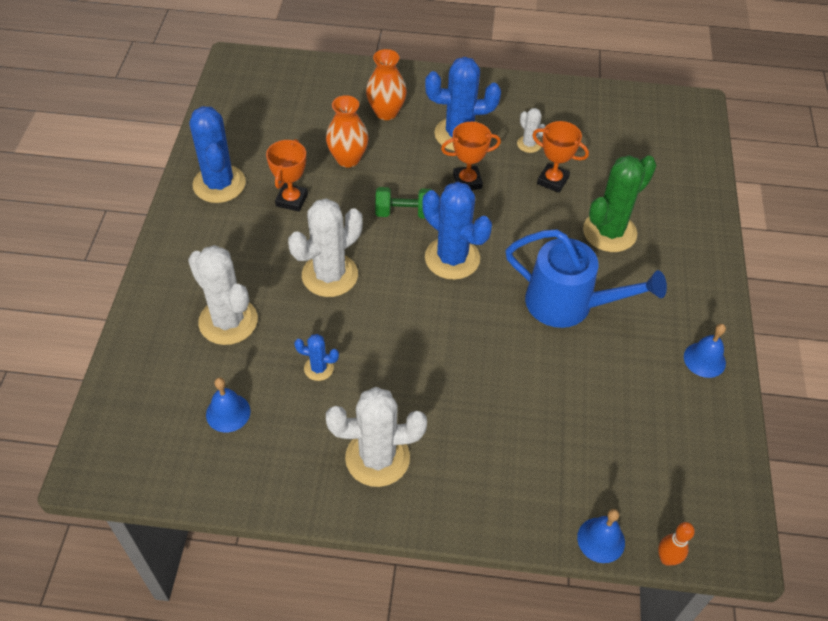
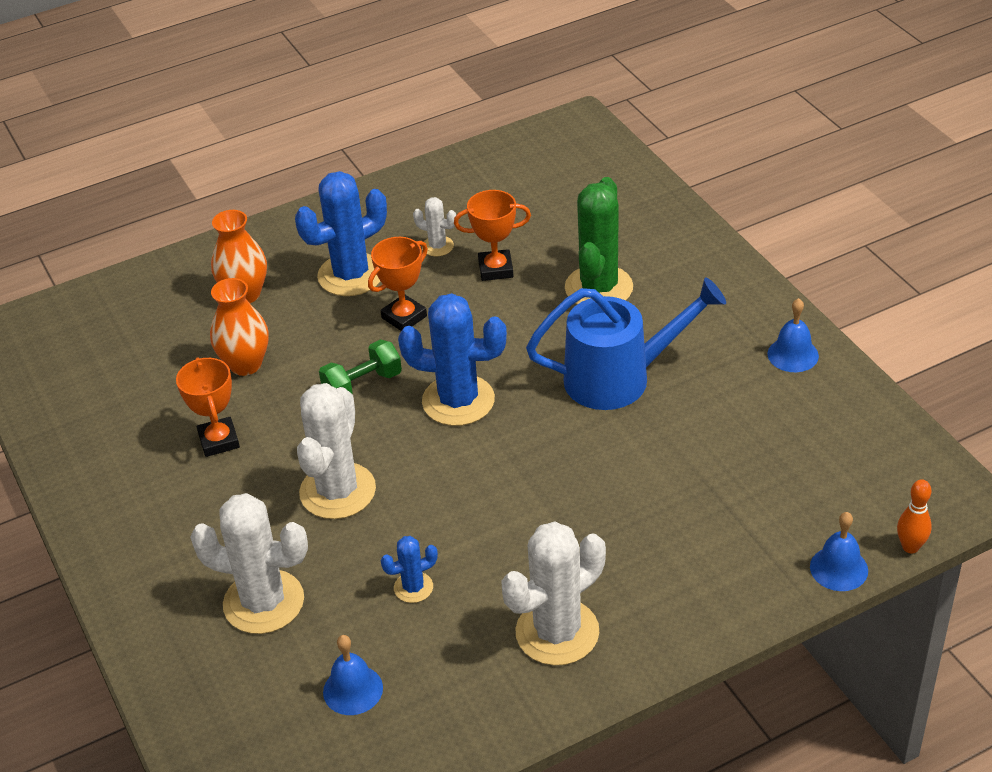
camera: 30 degrees left, 10 degrees down
(219, 184) = (112, 471): blue cactus -> none

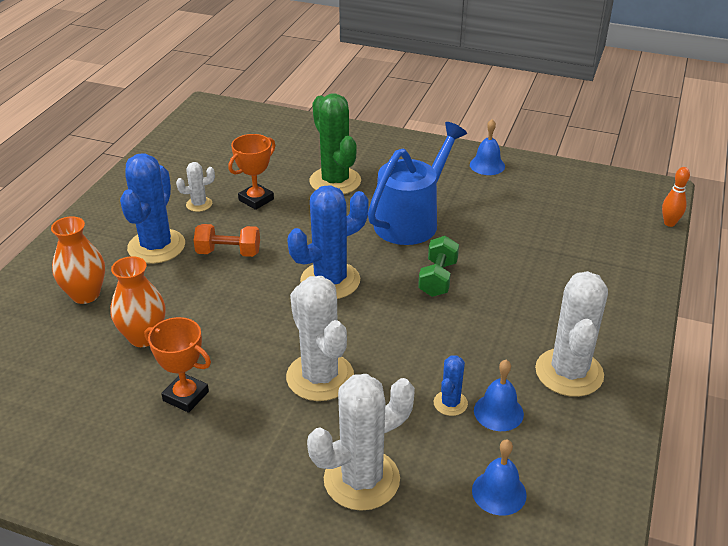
camera: 45 degrees left, 5 degrees down
(362, 384) = (251, 305): green dumbbell -> green dumbbell (438, 278)
(404, 317) = (228, 253): orange trophy -> orange dumbbell
(839, 568) = (654, 251): blue bell -> blue bell (498, 412)

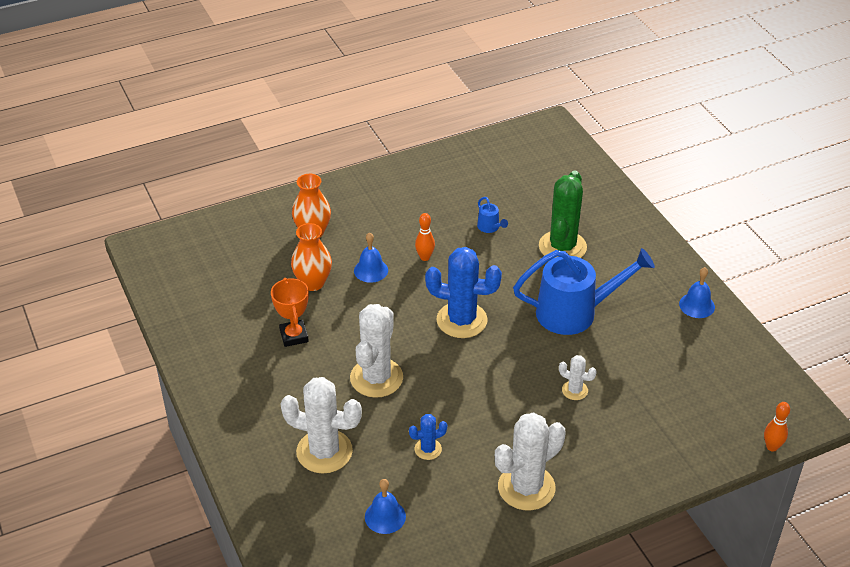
camera: 45 degrees right, 5 degrees up
(156, 246) = (388, 224): blue cactus -> none
(199, 204) = (449, 208): white cactus -> white cactus (574, 390)
(228, 253) = (425, 257): orange dumbbell -> orange bowling pin
(256, 200) = (490, 228): orange trophy -> blue watering can
(438, 278) = (532, 367): green dumbbell -> none
(498, 412) = (448, 476): blue bell -> blue bell (371, 270)

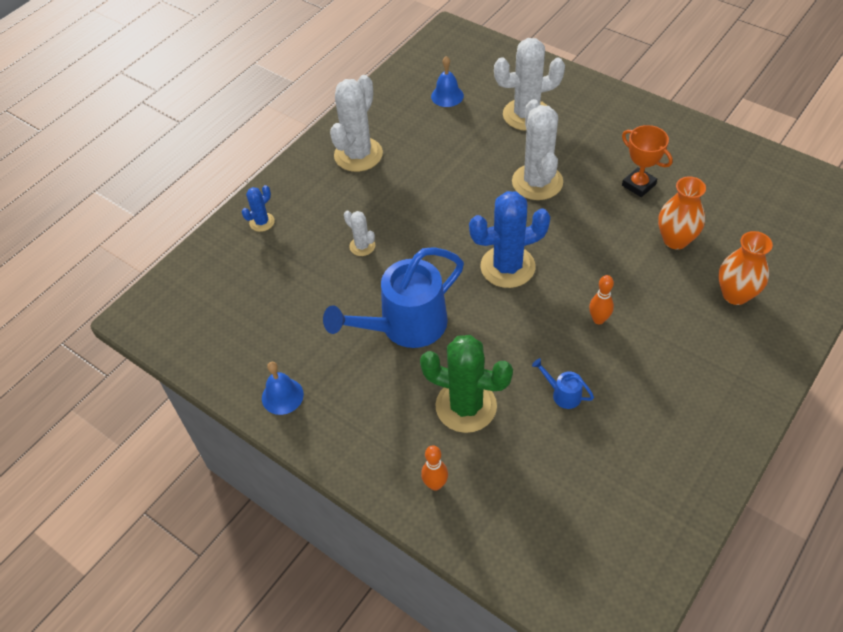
camera: 155 degrees right, 10 degrees up
(371, 270) = (636, 279): blue bell -> none
(428, 449) = (451, 148): blue cactus -> blue cactus (262, 222)
(562, 247) = (466, 406): green cactus -> green cactus turned 60 degrees counterclockwise
(574, 390) = (362, 246): white cactus -> white cactus turned 45 degrees clockwise
(772, 447) = (167, 271): orange bowling pin -> orange bowling pin (435, 484)

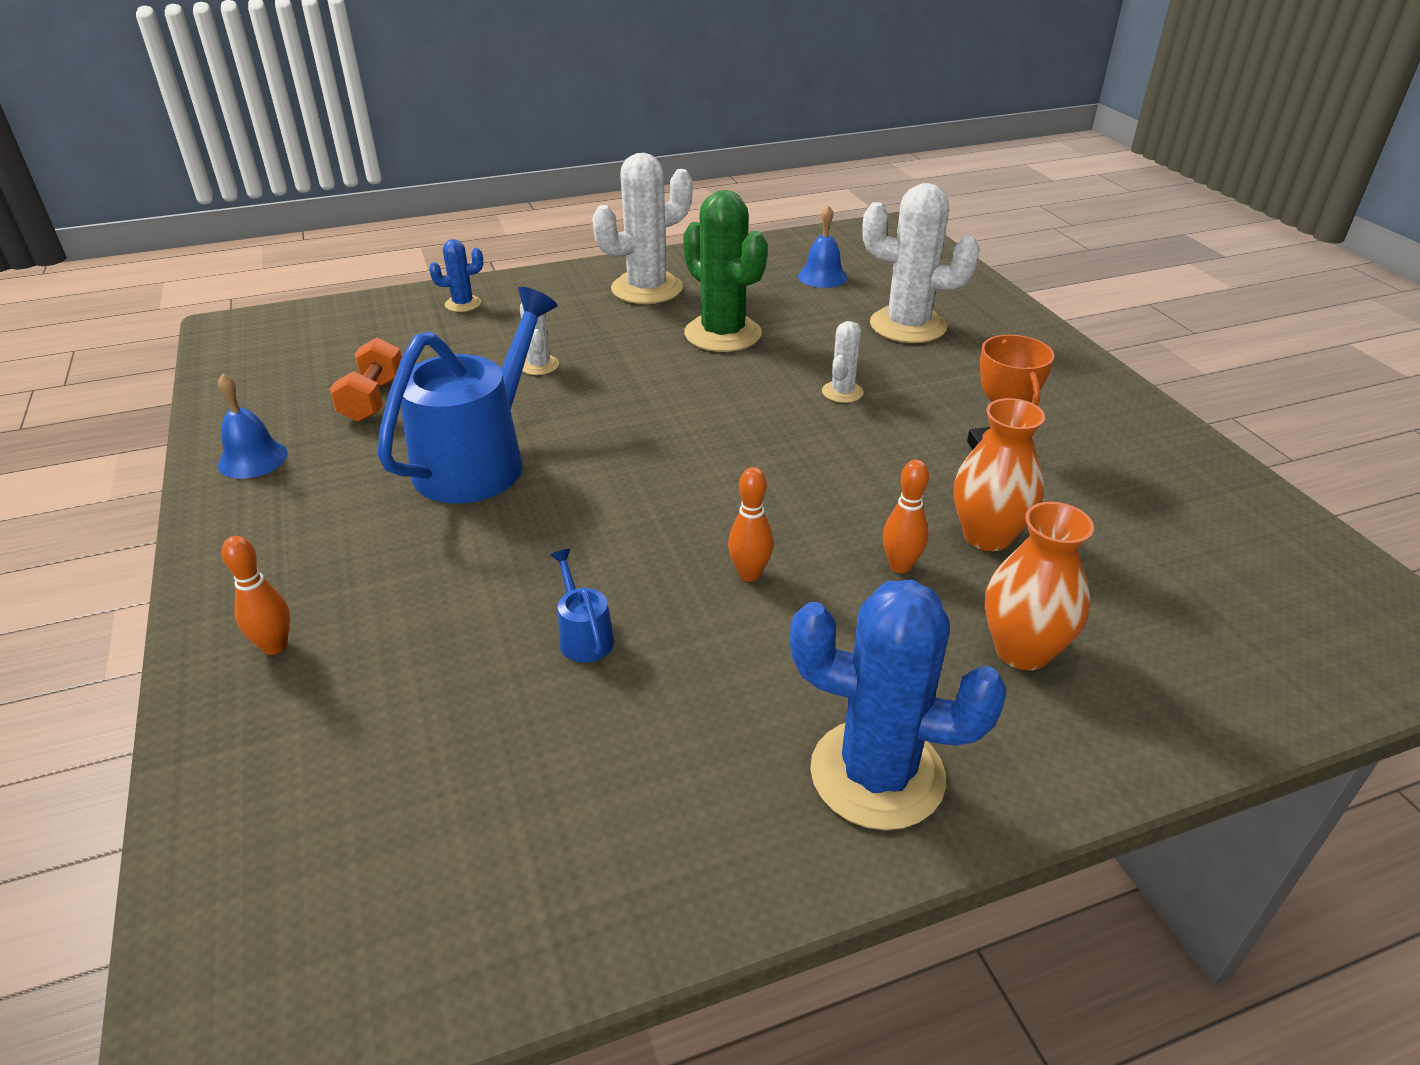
camera: 30 degrees right, 15 degrees down
(298, 320) = (373, 400): none -> orange dumbbell
(404, 327) = (480, 459): blue watering can -> blue watering can turned 120 degrees clockwise
(466, 406) = (436, 579): green cactus -> green cactus (723, 334)
(507, 267) = (691, 458): blue cactus -> blue cactus (877, 774)
(537, 182) = (842, 392): white cactus -> white cactus, size x0.49
(655, 278) = (900, 566): none -> orange bowling pin

